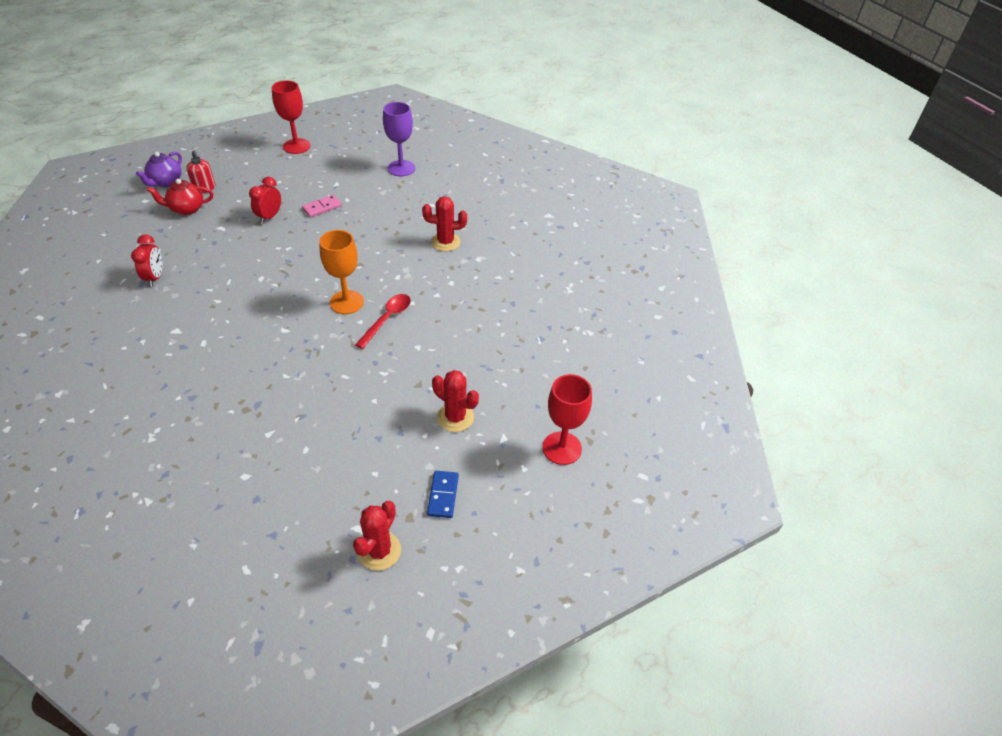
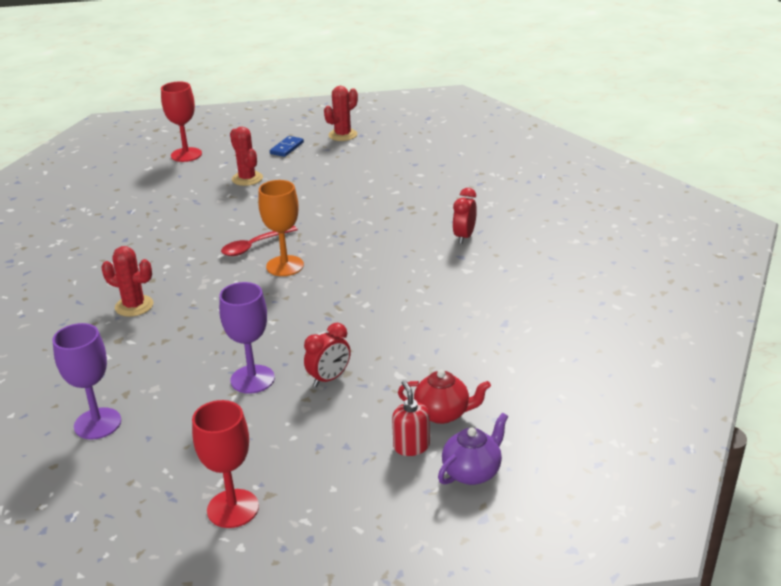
camera: 155 degrees left, 15 degrees down
(155, 278) = (488, 325): red clock -> red clock (464, 237)
(322, 207) = (252, 379): pink domino -> purple goblet

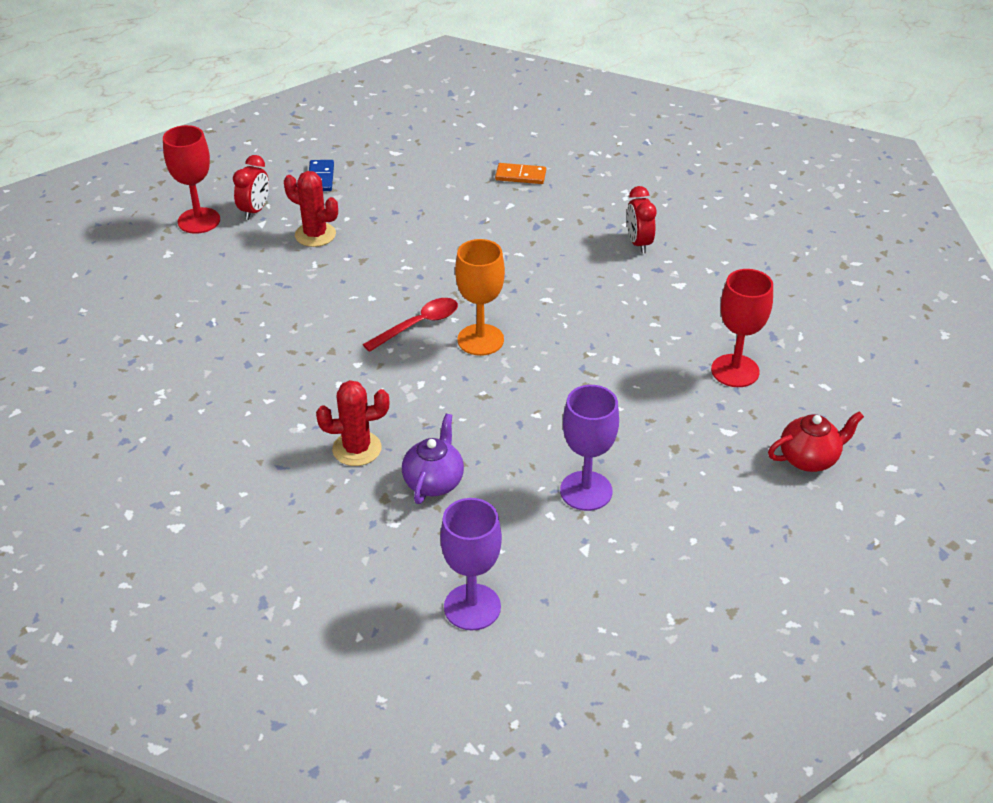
camera: 30 degrees left, 10 degrees up
(233, 508) = (712, 641): red goblet -> red goblet (735, 371)
(254, 246) = (418, 325): red spoon -> red spoon turned 150 degrees counterclockwise
(329, 378) = (664, 461): red clock -> red clock (255, 211)
(343, 135) = (372, 142): red cactus -> none
(411, 446) = (813, 505): red soap dispenser -> none
(423, 176) = (520, 176): none -> orange domino
(472, 472) = (891, 510): purple teapot -> purple teapot (434, 482)

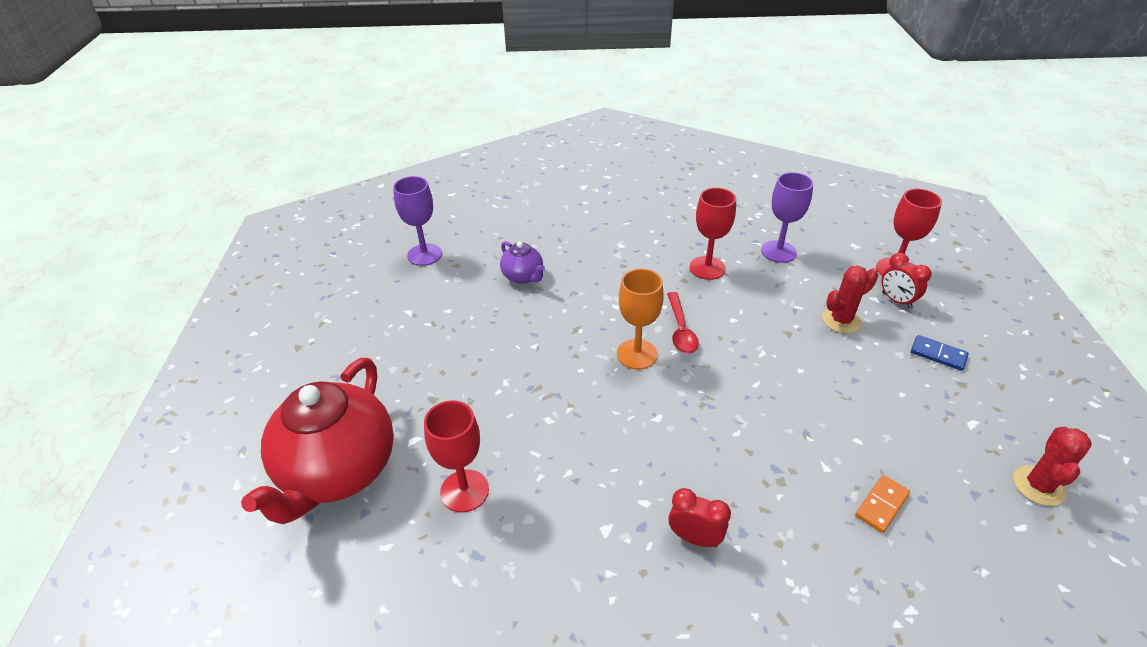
camera: 125 degrees right, 0 degrees up
(294, 341) = (707, 268): none -> red goblet
(357, 449) = (580, 258): red cactus -> red cactus (1038, 486)
(586, 491) = (447, 334): purple goblet -> purple goblet (778, 251)
(809, 459) = (338, 471): red teapot -> red teapot, size x2.18

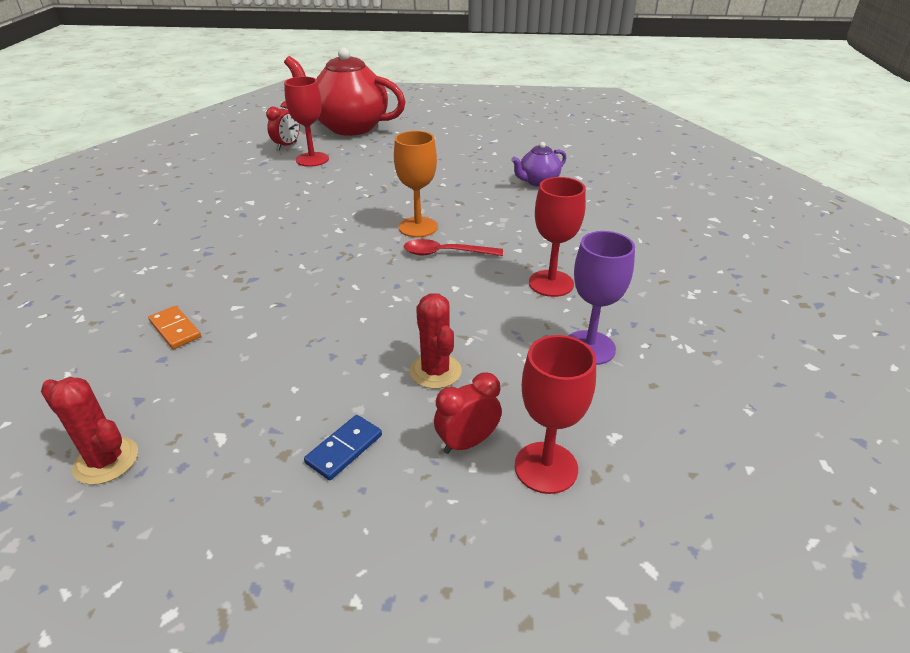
camera: 95 degrees right, 5 degrees down
(424, 255) = (570, 143): purple goblet -> none
(694, 538) = (218, 233): red clock -> red clock (287, 146)

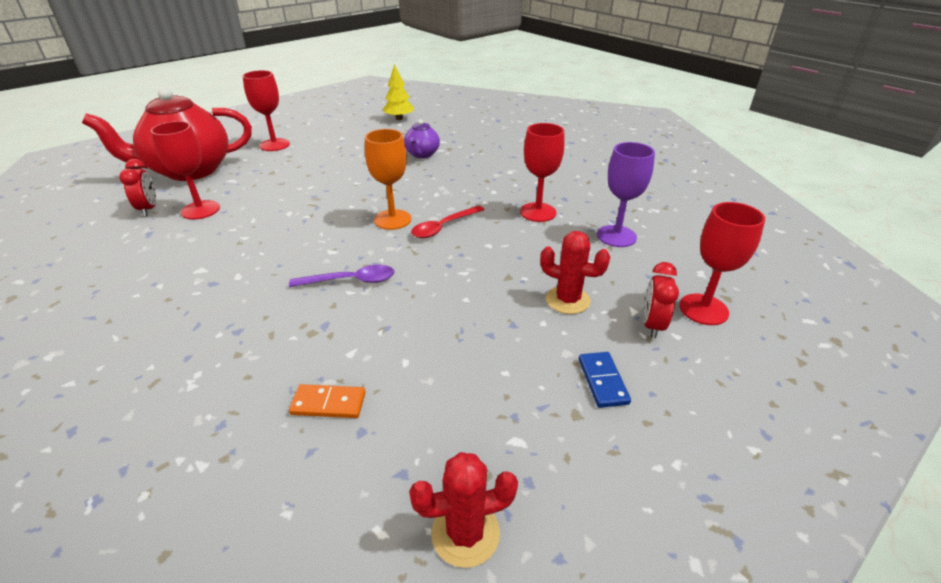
camera: 45 degrees left, 0 degrees up
(314, 258) = (351, 281): none -> purple spoon
(434, 127) = (274, 145): none -> red goblet
(574, 140) = (399, 118): none -> yellow tree

